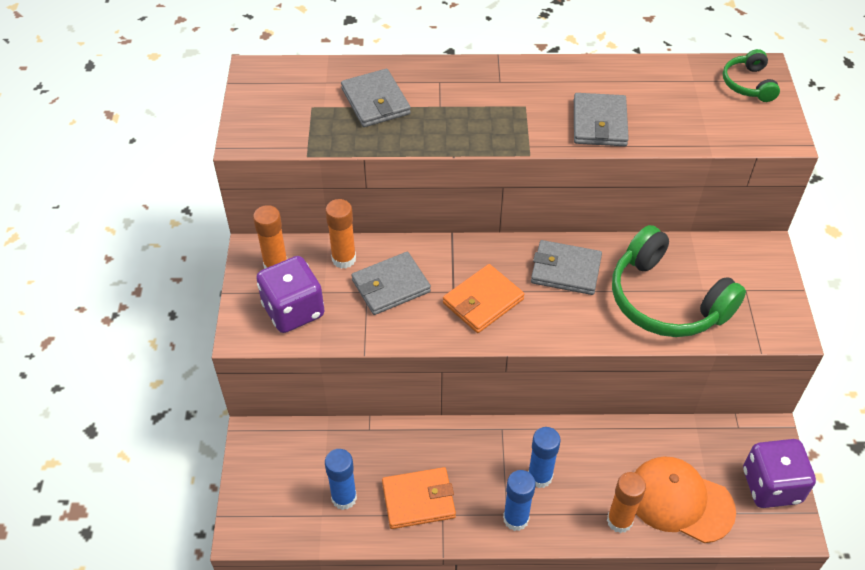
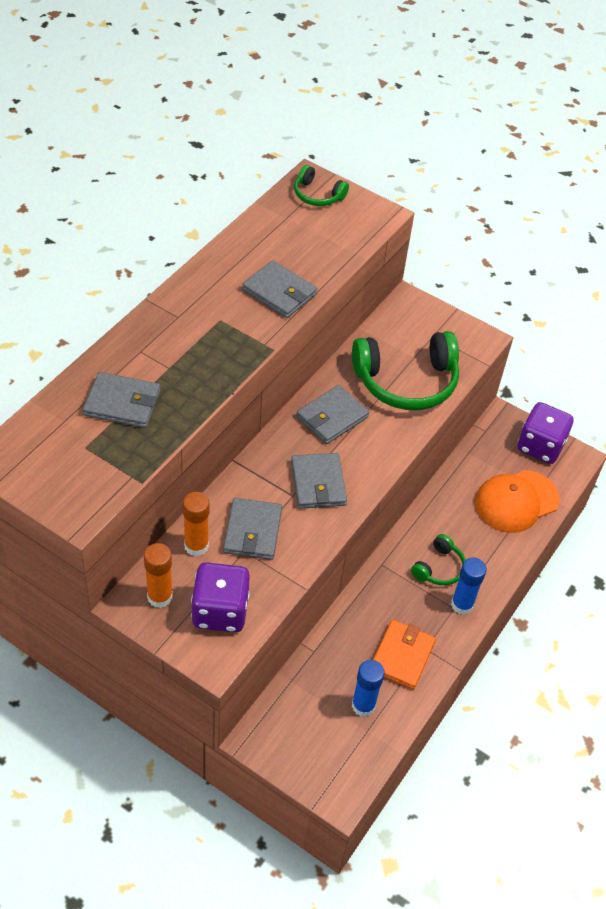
camera: 60 degrees left, 0 degrees up
(483, 301) = (318, 483): orange wallet -> grey wallet
(540, 476) = (439, 568): blue glue stick -> green headphones
(619, 521) = (507, 545): orange glue stick -> none

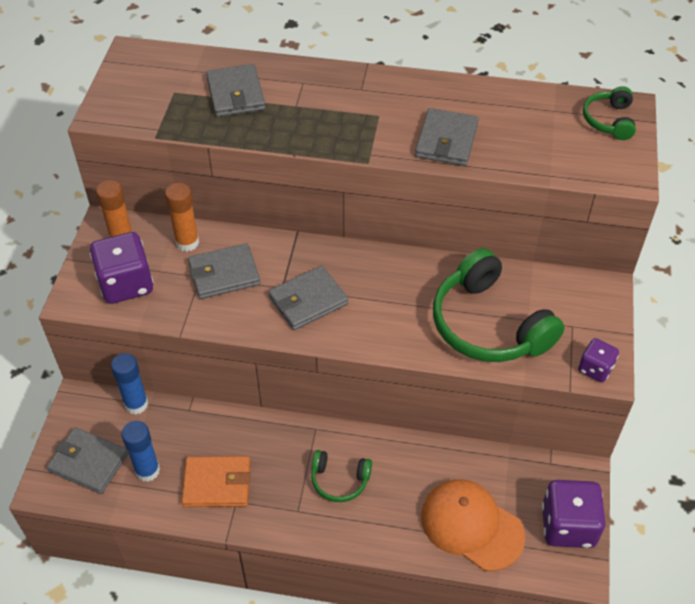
camera: 70 degrees right, 0 degrees up
(332, 417) = (397, 282): grey wallet -> grey wallet (88, 462)
(462, 605) = (305, 517): blue glue stick -> blue glue stick (136, 404)
(477, 342) = (595, 369): none -> purple dice

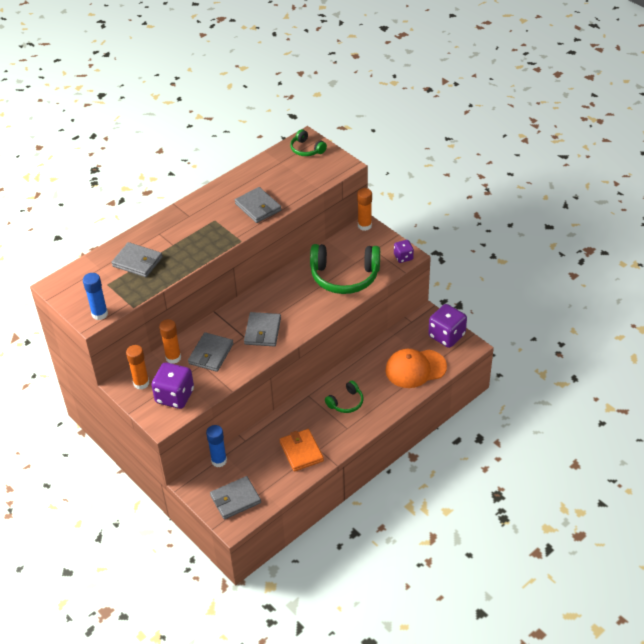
camera: 50 degrees left, 5 degrees down
(147, 470) = (265, 476): blue glue stick -> blue glue stick (99, 314)
(217, 484) = (301, 451): orange wallet -> orange wallet turned 60 degrees counterclockwise
(604, 286) = (364, 226): none -> orange glue stick

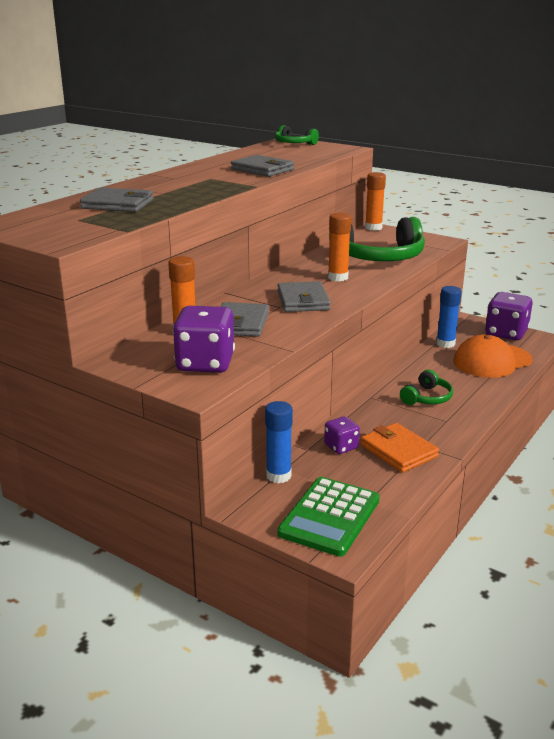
camera: 15 degrees left, 20 degrees down
(99, 314) = (75, 238): blue glue stick -> blue glue stick (445, 344)
(141, 383) = (145, 357): orange glue stick -> orange glue stick (338, 277)
(235, 499) = (329, 517): grey wallet -> green calculator
(403, 257) = (437, 242): purple dice -> purple dice (341, 447)

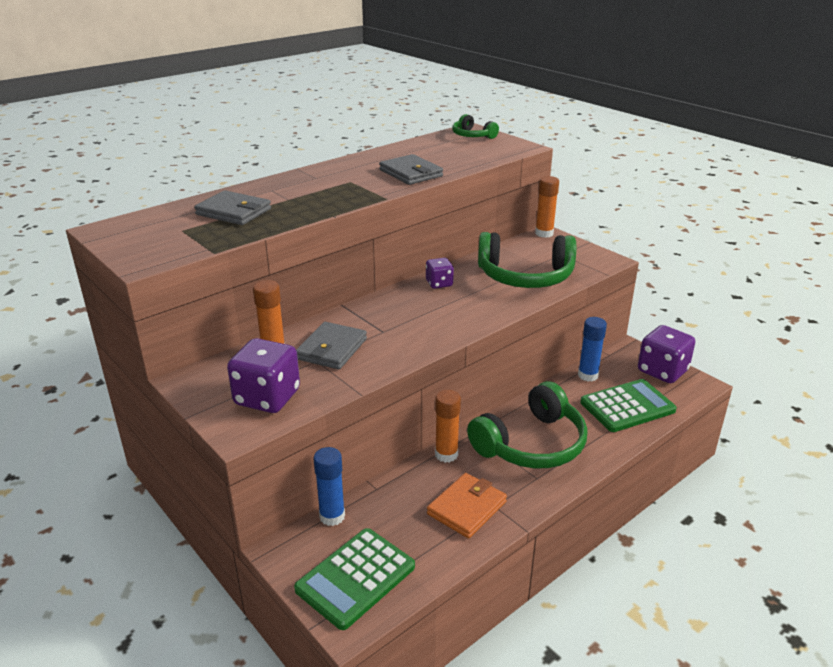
camera: 15 degrees right, 5 degrees up
(303, 300) = (411, 327): grey wallet -> none
(338, 277) = (465, 299): orange glue stick -> orange glue stick (446, 454)
(341, 447) = (411, 492): purple dice -> purple dice (439, 283)
(398, 451) = (467, 508): orange wallet -> orange wallet turned 60 degrees clockwise
(426, 398) = (531, 444): green headphones -> green headphones, size x2.00
(492, 361) = (627, 406): orange cap -> green calculator

